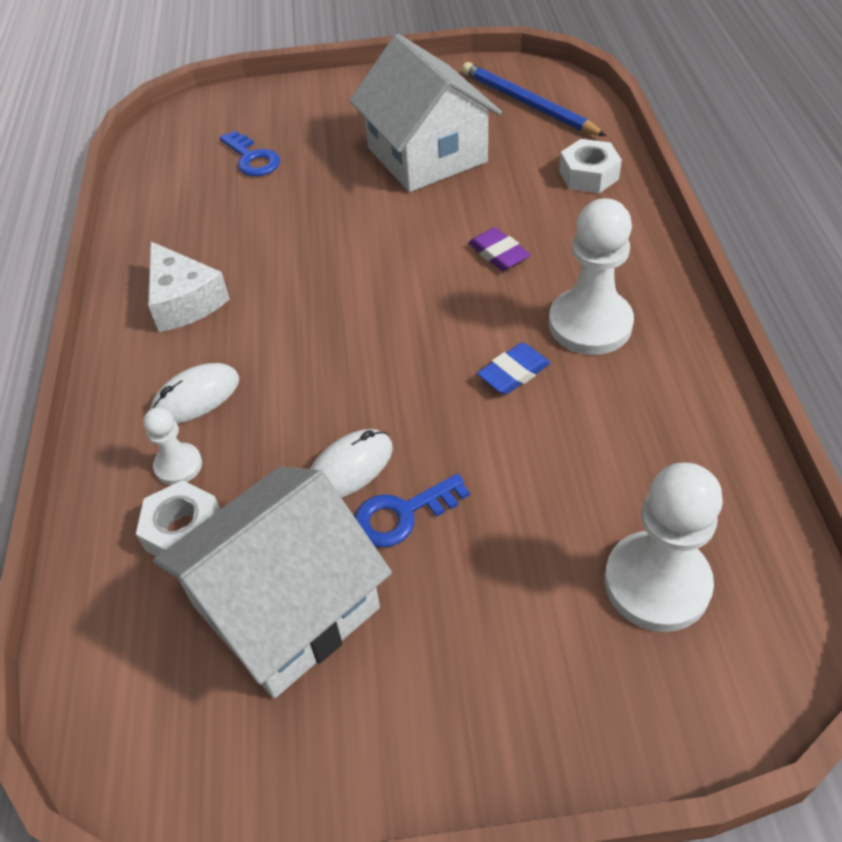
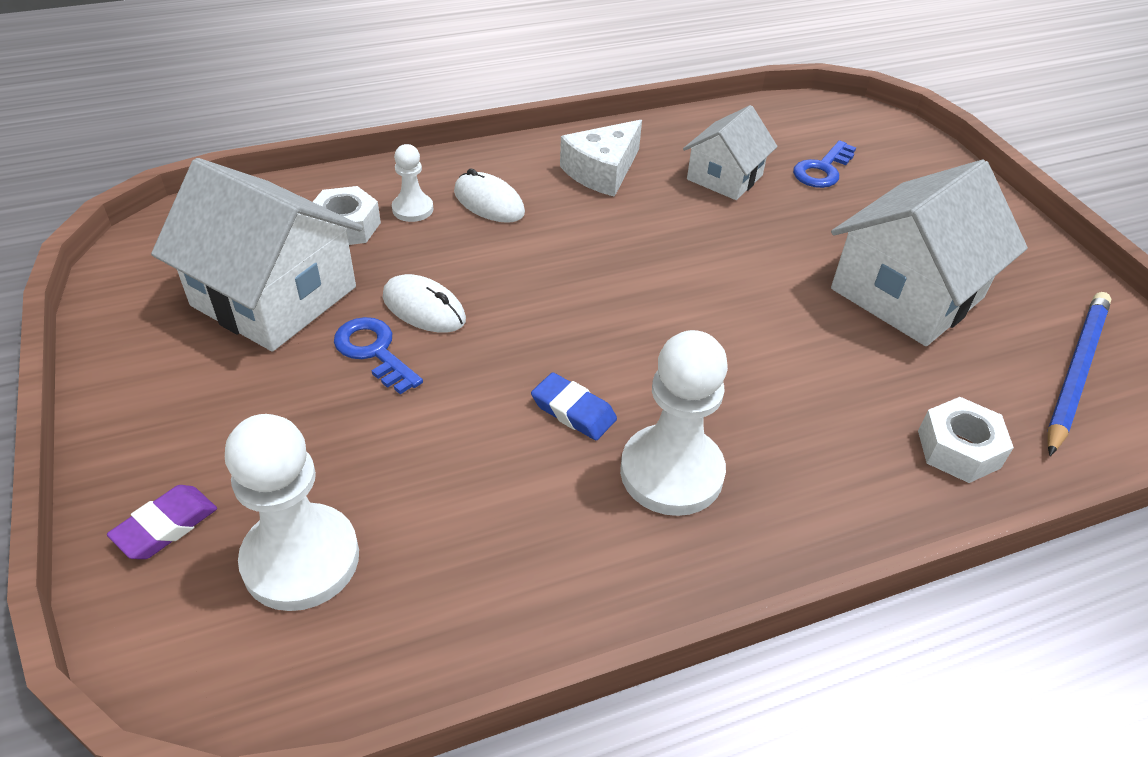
camera: 70 degrees right, 5 degrees down
(235, 219) = (724, 177): none -> white house
(498, 253) = (761, 376): purple eraser -> purple eraser (166, 526)

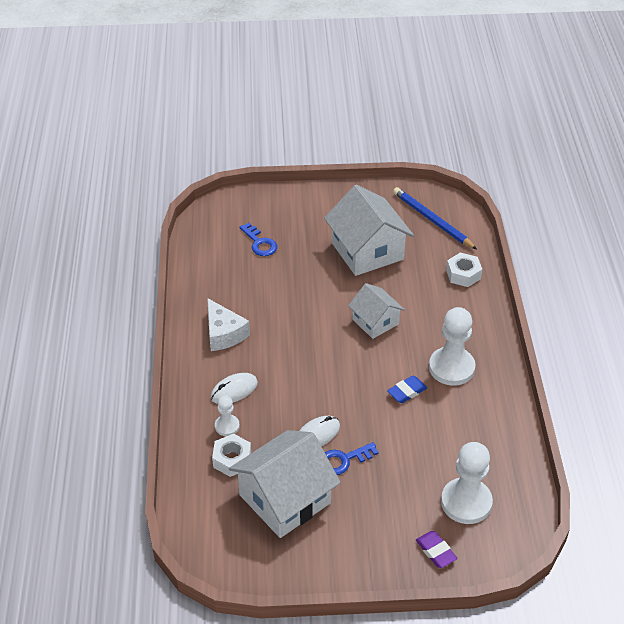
camera: 70 degrees left, 0 degrees up
(724, 177) = (251, 284): white house -> white house (375, 322)

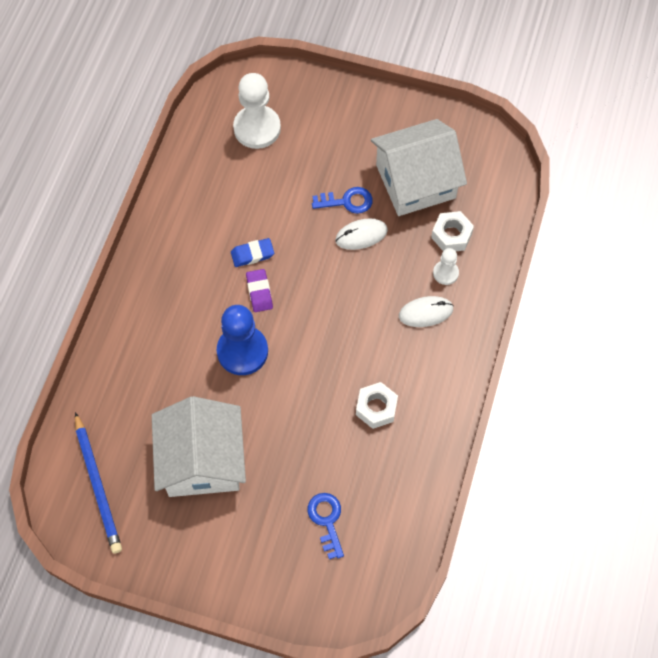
camera: 160 degrees left, 20 degrees up
(224, 333) = (414, 391): white cheese -> none
(375, 322) = (242, 351): white house -> blue pawn
(435, 551) = (305, 96): purple eraser -> purple eraser (259, 292)
(451, 368) = (193, 267): white pawn -> none
(463, 274) = (111, 385): white nut -> white nut (376, 408)

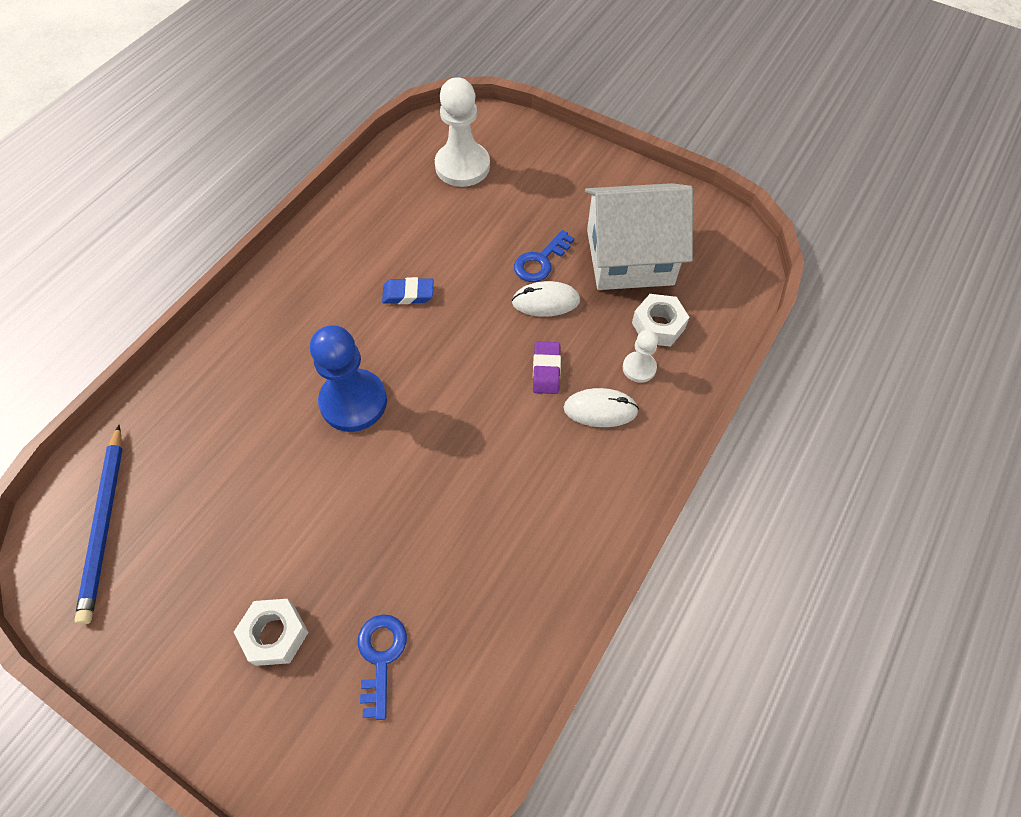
camera: 15 degrees right, 5 degrees down
(202, 460) = (248, 527): white house -> none
(259, 292) = (400, 337): purple eraser -> purple eraser (546, 370)
(347, 201) = (540, 261): blue key -> blue key turned 120 degrees clockwise
(376, 408) = (499, 516): white nut -> white nut (275, 634)

